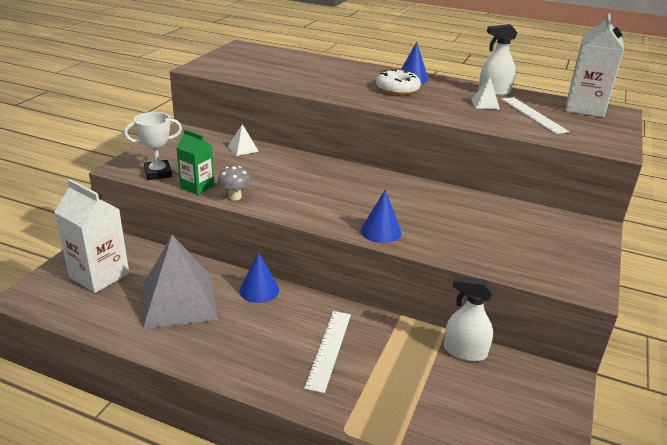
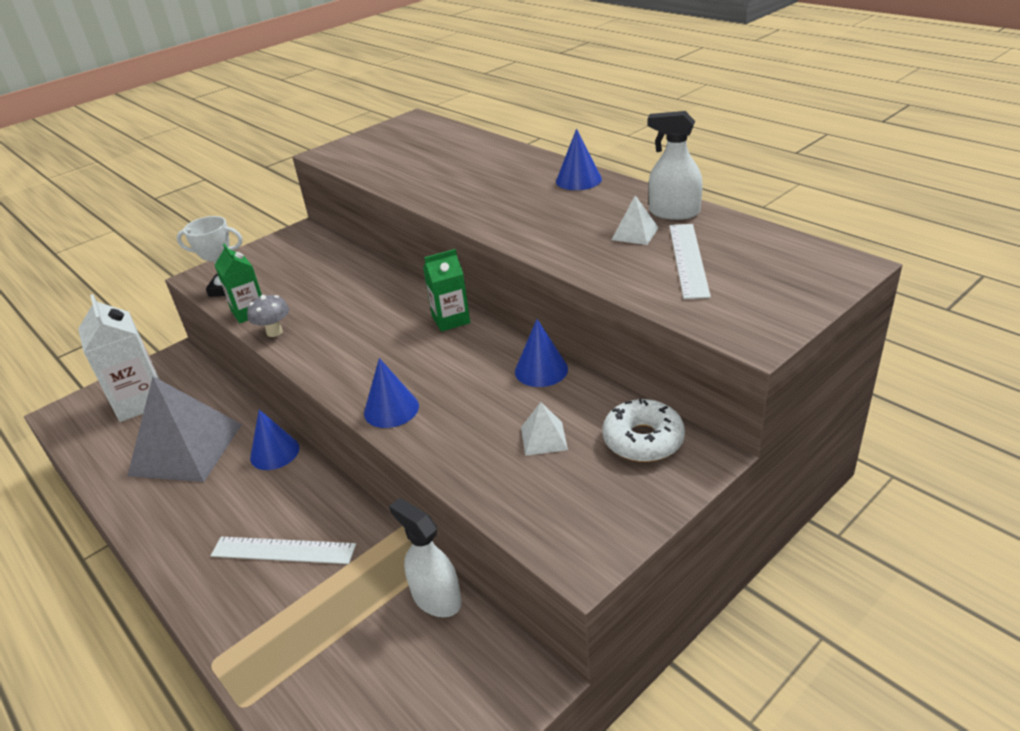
camera: 30 degrees right, 5 degrees up
(243, 148) = (345, 263): white pyramid -> white pyramid (543, 438)
(329, 349) = (283, 550): white ruler -> white ruler turned 60 degrees clockwise
(363, 175) = (451, 320): none -> green carton
(397, 89) = (534, 199): white donut -> white donut (643, 440)
(455, 196) = (541, 370): none -> blue cone
(584, 108) = (793, 253): white carton -> none

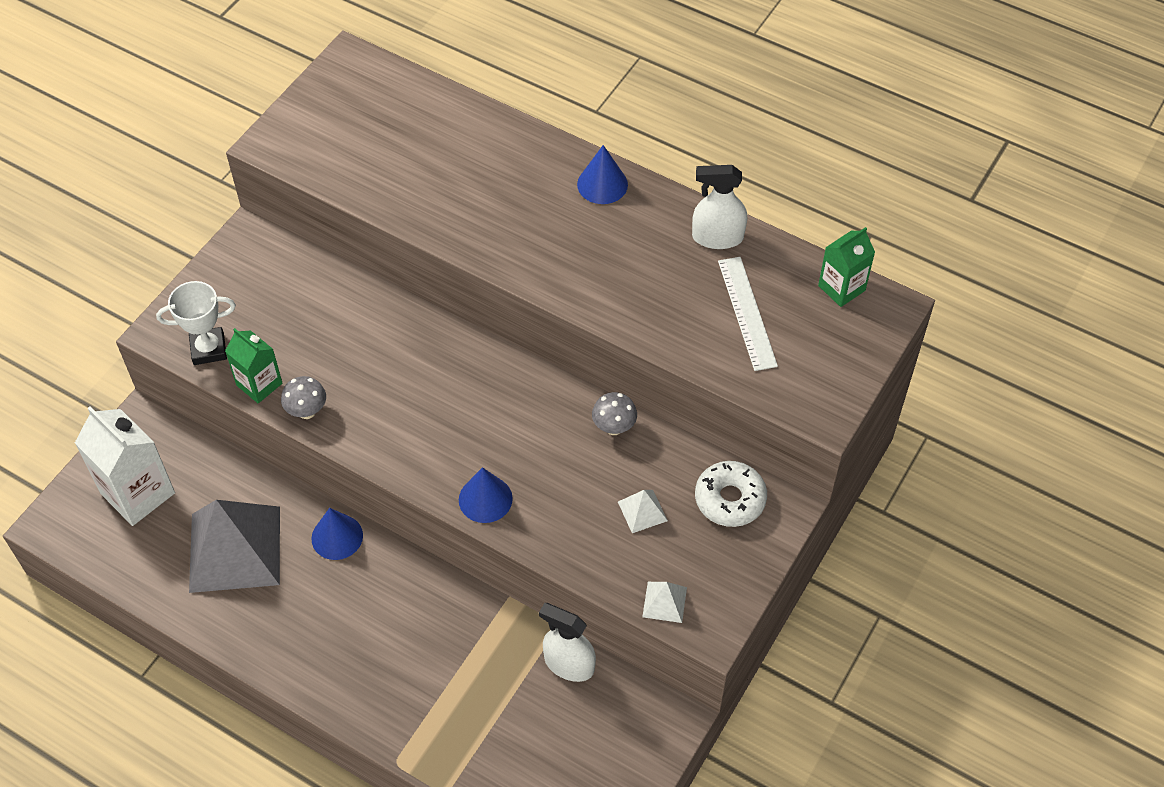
camera: 20 degrees left, 20 degrees up
(283, 550) = (405, 645): white ruler -> none
(451, 320) = (496, 369): green carton -> green carton (841, 288)
(541, 370) = (614, 427): blue cone -> grey mushroom
(635, 233) = (686, 276): white pyramid -> white pyramid (664, 602)

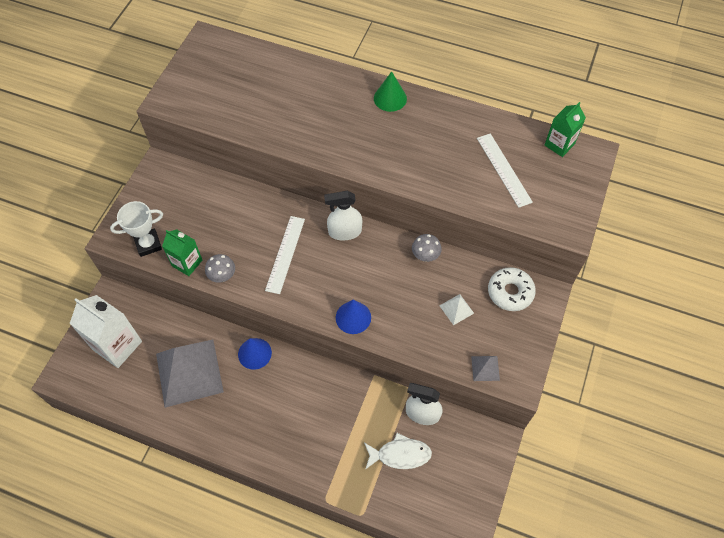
camera: 10 degrees left, 5 degrees up
(406, 393) = (285, 254): none -> white ruler
(522, 717) = (400, 454): none -> white fish
(602, 184) = (390, 98): blue cone -> green cone
(664, 602) = (485, 368): white pyramid -> grey pyramid
(717, 237) = (472, 123): white spray bottle -> white spray bottle (344, 232)

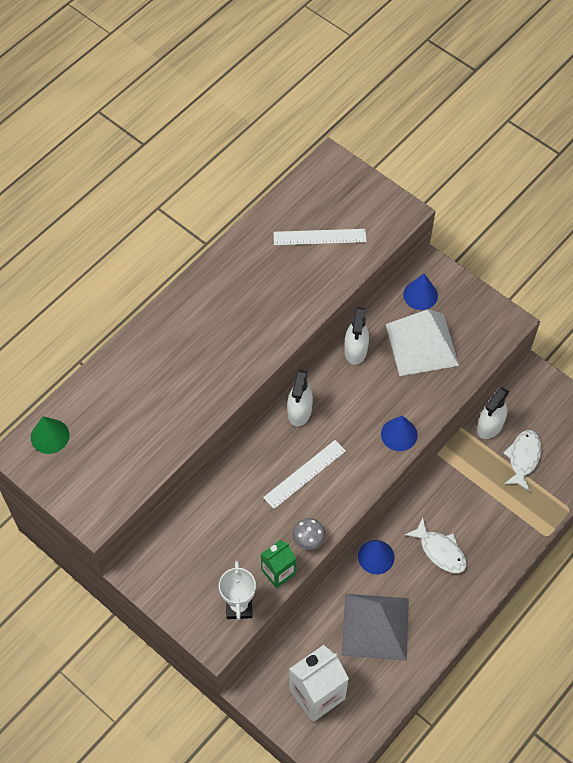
camera: 70 degrees left, 0 degrees up
(277, 405) = (440, 551): none -> white fish
(285, 254) = (304, 474): white ruler -> white ruler turned 75 degrees counterclockwise
(390, 98) = (191, 301): green cone -> green cone (50, 436)
(425, 256) = (355, 350): grey mushroom -> white spray bottle
(456, 309) = (422, 344): white pyramid -> white pyramid, size x2.42
(485, 368) = (488, 343): grey pyramid -> none
(510, 292) = (420, 295): white donut -> blue cone
(559, 144) = (310, 182): green carton -> none

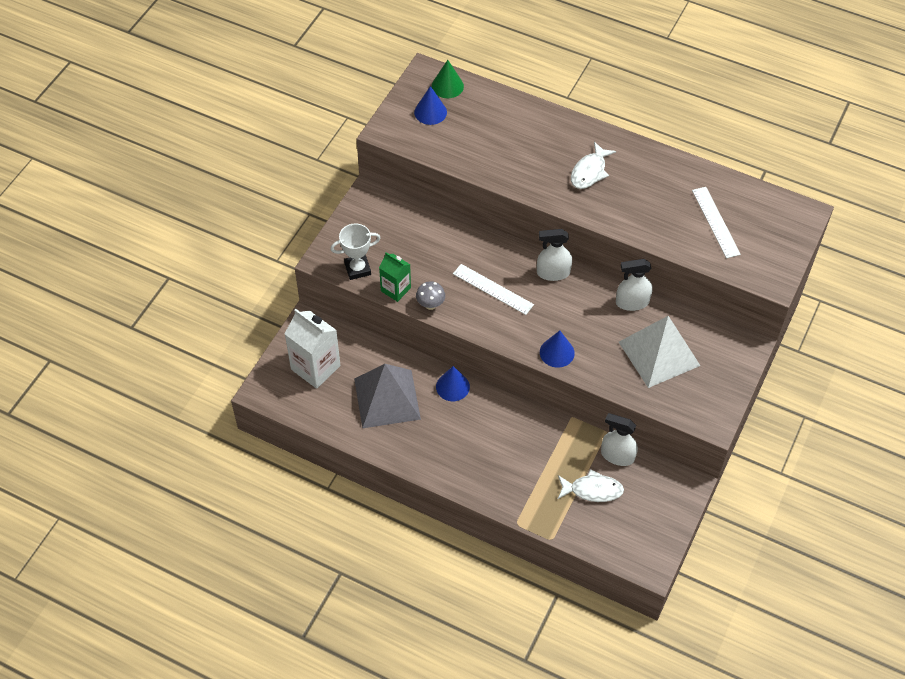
camera: 75 degrees right, 5 degrees down
(420, 295) = (713, 342): blue cone -> blue cone (430, 112)
(440, 551) = (474, 436): white fish -> white fish (589, 172)

